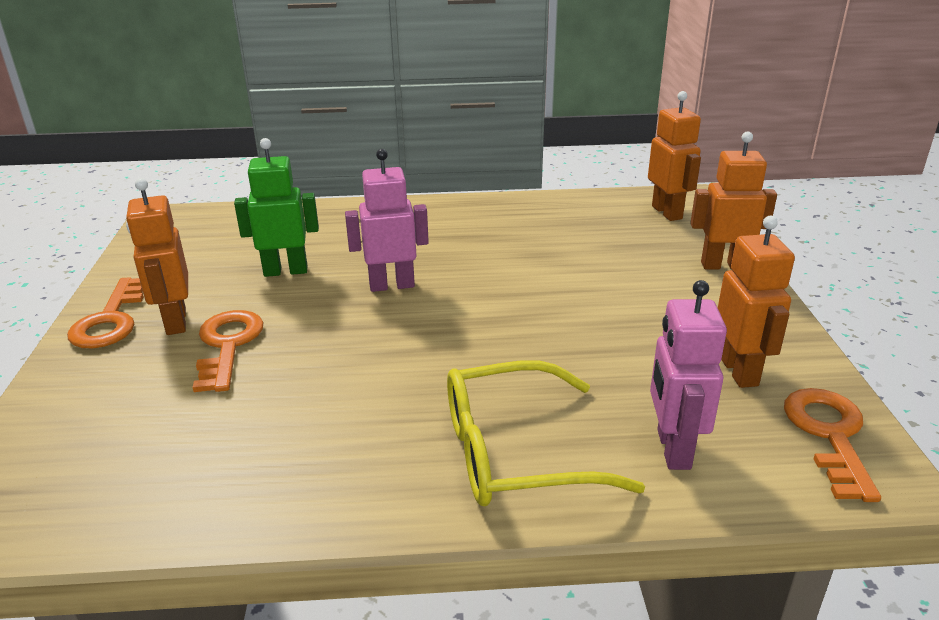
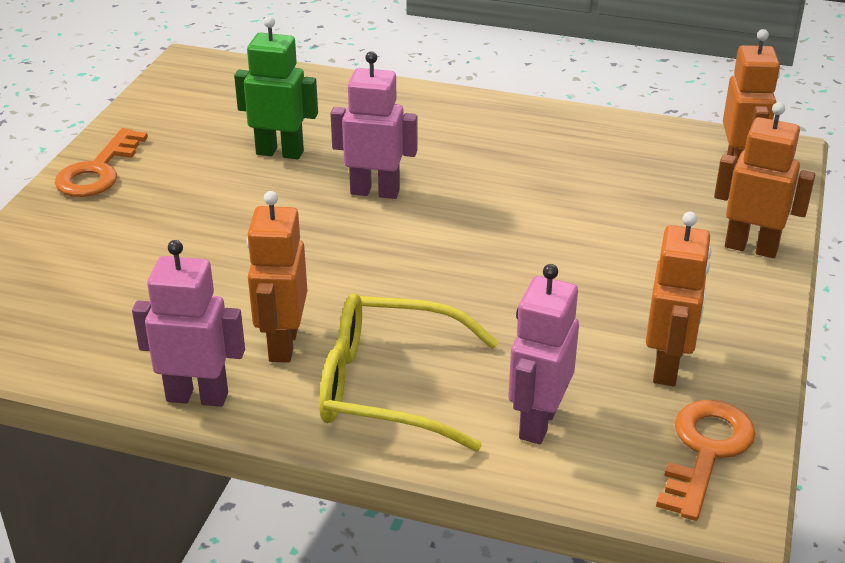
camera: 20 degrees right, 5 degrees up
(175, 322) = (154, 185): orange robot -> orange robot (282, 344)
(228, 345) = (189, 221): orange key -> none
(325, 516) = (197, 396): none -> pink robot

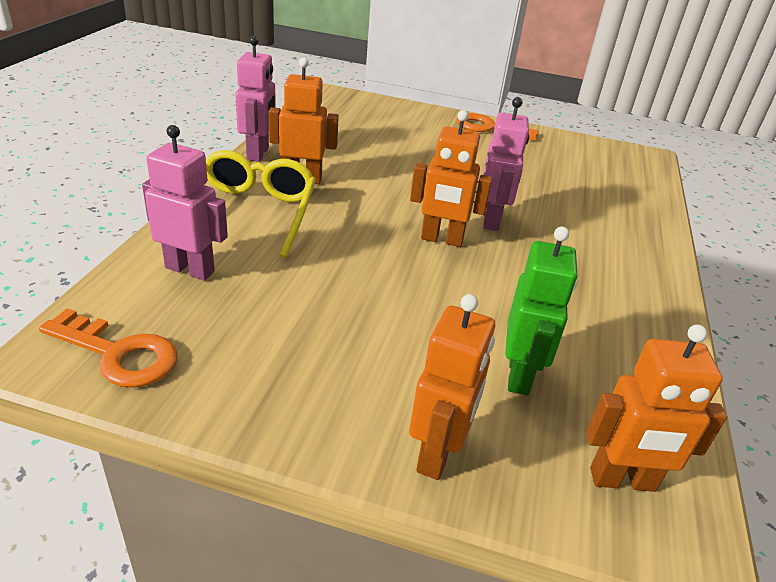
camera: 85 degrees right, 0 degrees up
(280, 152) = (535, 185): green robot -> green robot (519, 375)
(667, 367) = (237, 349): orange robot -> orange robot (441, 240)

